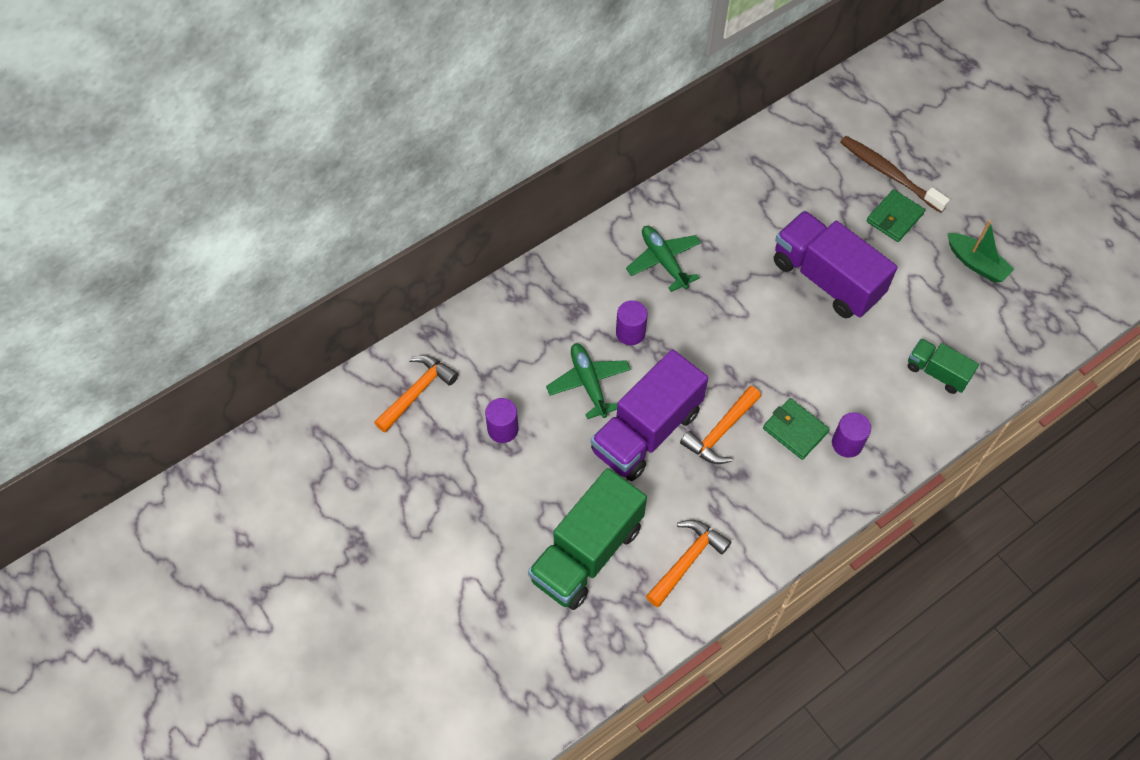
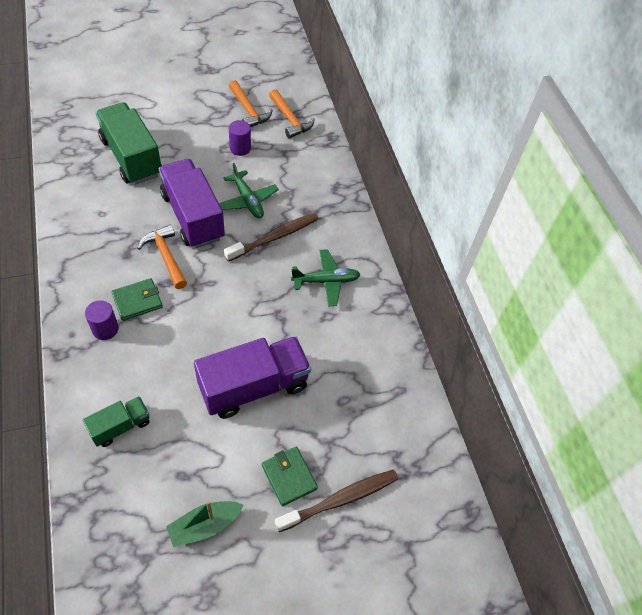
camera: 105 degrees right, 5 degrees down
(589, 383) = (247, 200): green plane -> green plane turned 60 degrees clockwise
(630, 332) = (274, 237): purple cylinder -> brown toothbrush
(687, 560) = (90, 201): orange hammer -> orange hammer (248, 110)

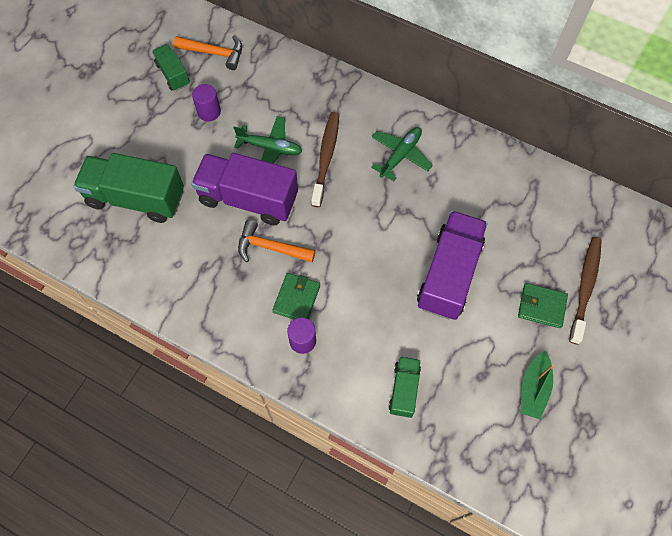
camera: 40 degrees left, 10 degrees up
(248, 110) = (173, 74): orange hammer -> green truck

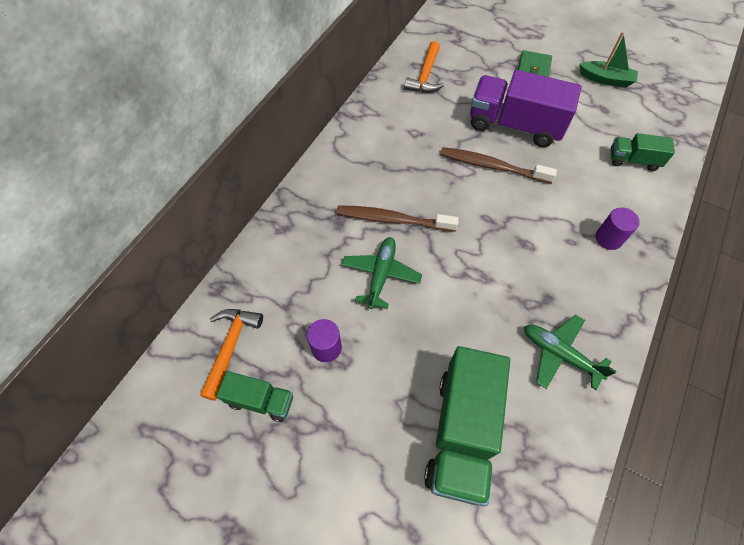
camera: 90 degrees left, 5 degrees down
(173, 74) = (260, 400): green truck -> green truck turned 135 degrees counterclockwise
(248, 199) = (450, 295): purple truck -> none
(270, 247) = (509, 270): orange hammer -> orange hammer (425, 76)
(296, 299) = (564, 244): green wallet -> none
(400, 155) = (389, 156): green plane -> green plane (559, 354)
(585, 287) = (511, 44): brown toothbrush -> brown toothbrush (492, 166)

